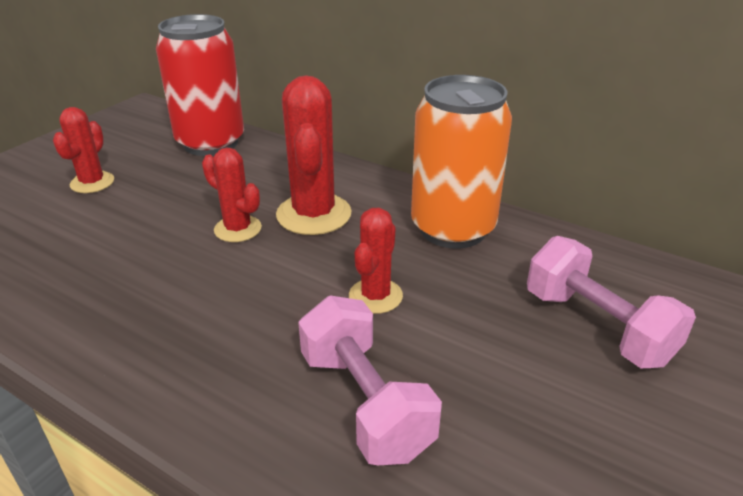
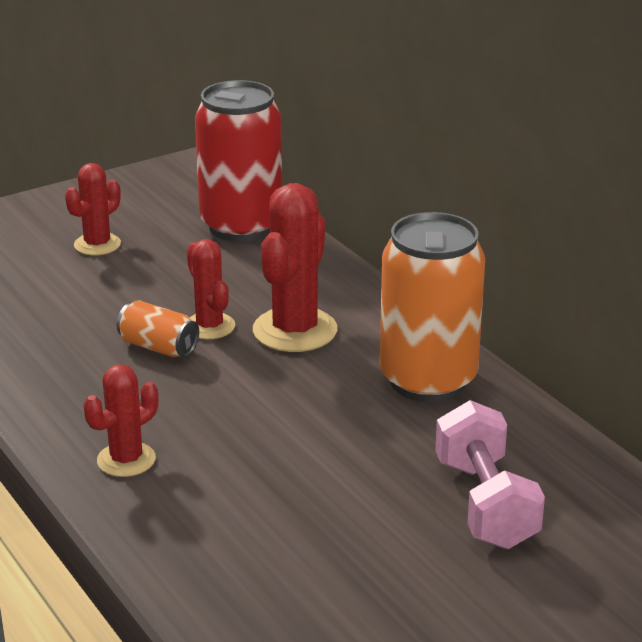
camera: 25 degrees right, 5 degrees down
(202, 260) = (158, 347): none -> orange can
(365, 403) = (219, 498): pink dumbbell -> none
(375, 296) = (295, 421): red cactus -> red cactus (126, 460)

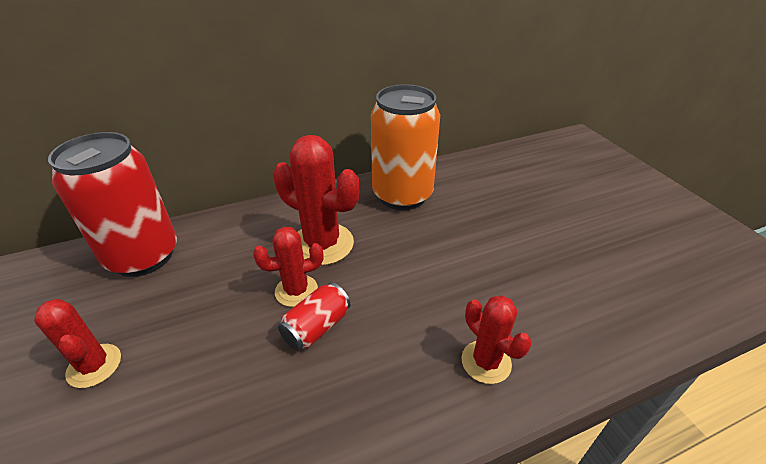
camera: 80 degrees left, 10 degrees up
(158, 347) = (316, 327): orange can -> red can
(485, 504) = (527, 194): pink dumbbell -> none

